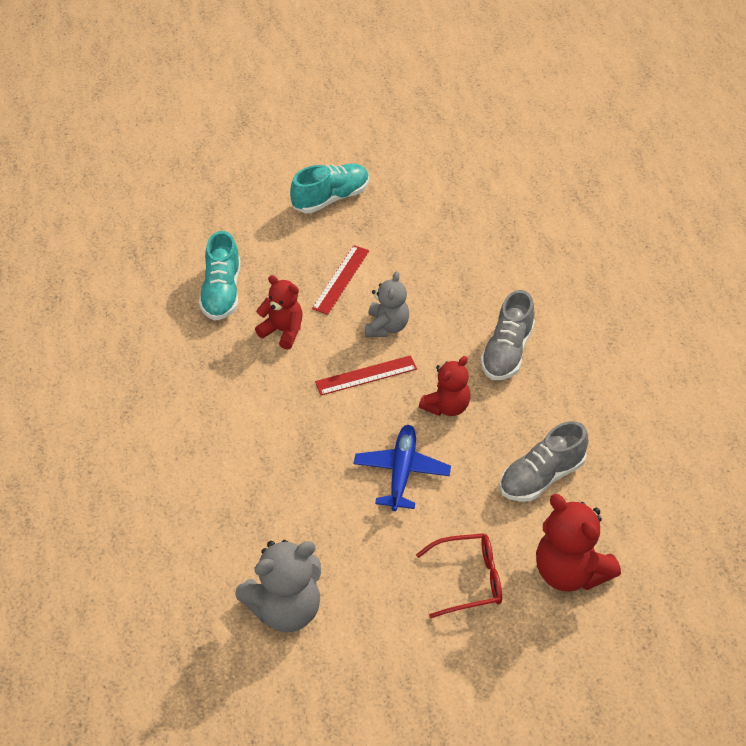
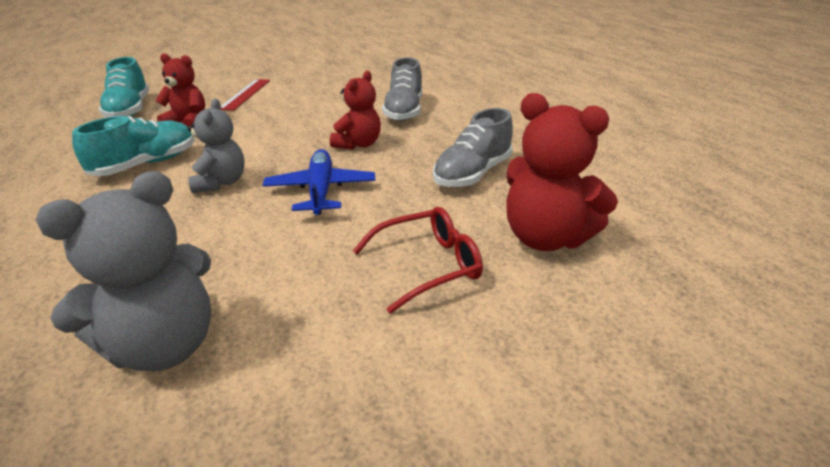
camera: 15 degrees left, 15 degrees down
(331, 198) = (236, 64): turquoise shoe -> turquoise shoe (146, 164)
(366, 375) = (273, 137): red ruler -> none
(386, 327) = (290, 111): grey teddy bear -> grey teddy bear (221, 182)

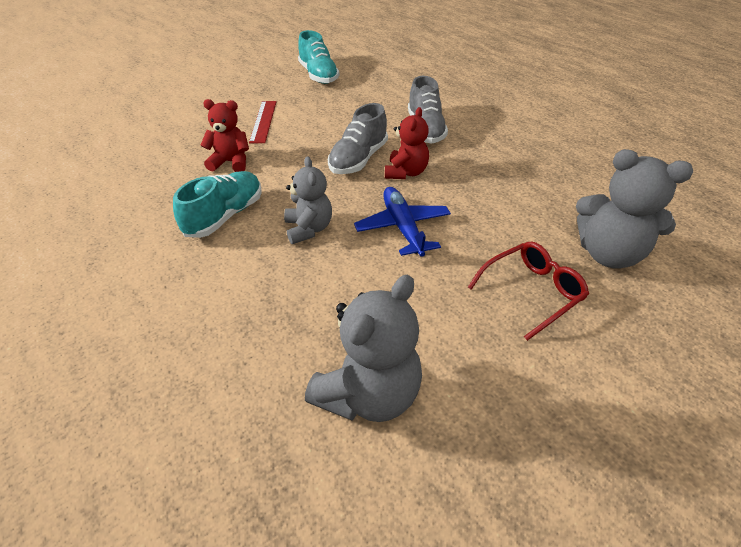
camera: 10 degrees left, 10 degrees up
(129, 110) = (161, 152): turquoise shoe -> turquoise shoe (318, 75)
(472, 174) = (521, 195): grey shoe -> grey shoe (358, 159)
(545, 238) = (608, 254): red teddy bear -> grey teddy bear

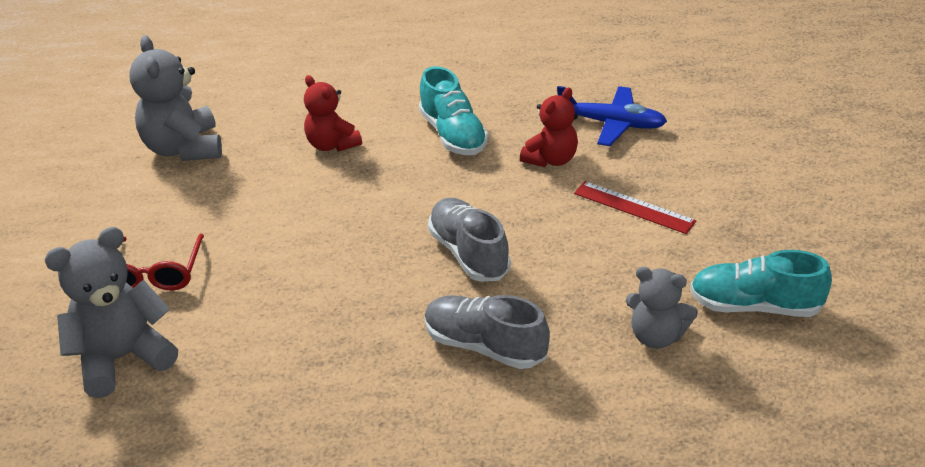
camera: 125 degrees right, 5 degrees down
(308, 229) = (381, 177): grey teddy bear -> grey teddy bear (656, 336)
(402, 227) = (318, 235): blue plane -> blue plane (612, 124)
(406, 172) = (404, 280): red teddy bear -> red teddy bear (332, 144)

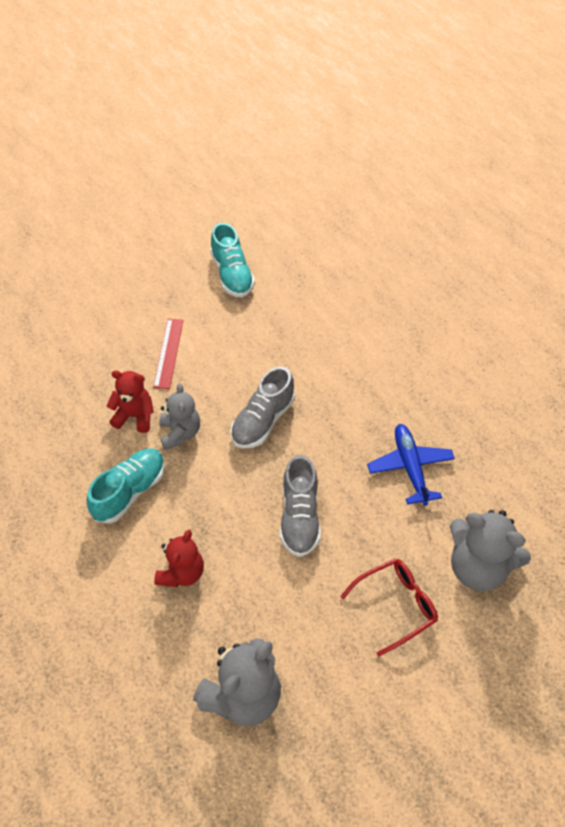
camera: 120 degrees left, 15 degrees up
(485, 346) = (338, 378): grey shoe -> grey shoe (299, 517)
(612, 124) = (73, 396): blue plane -> blue plane (410, 467)
(656, 336) = (281, 307): grey teddy bear -> grey teddy bear (180, 433)

